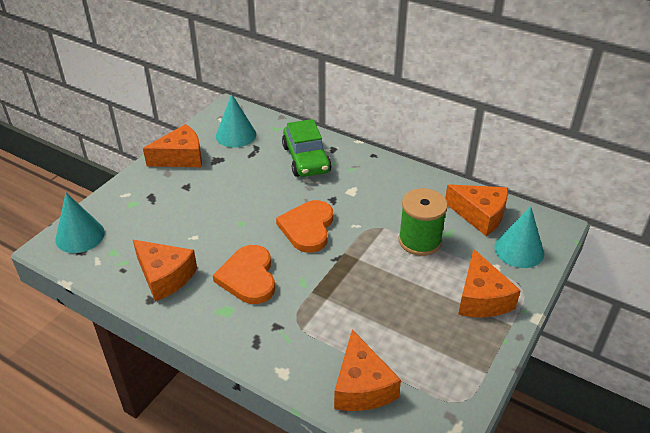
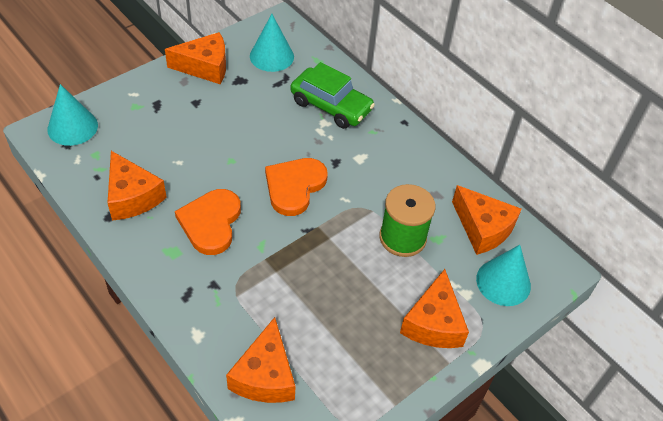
camera: 15 degrees right, 10 degrees up
(306, 159) = (331, 106): green car -> green car turned 60 degrees counterclockwise

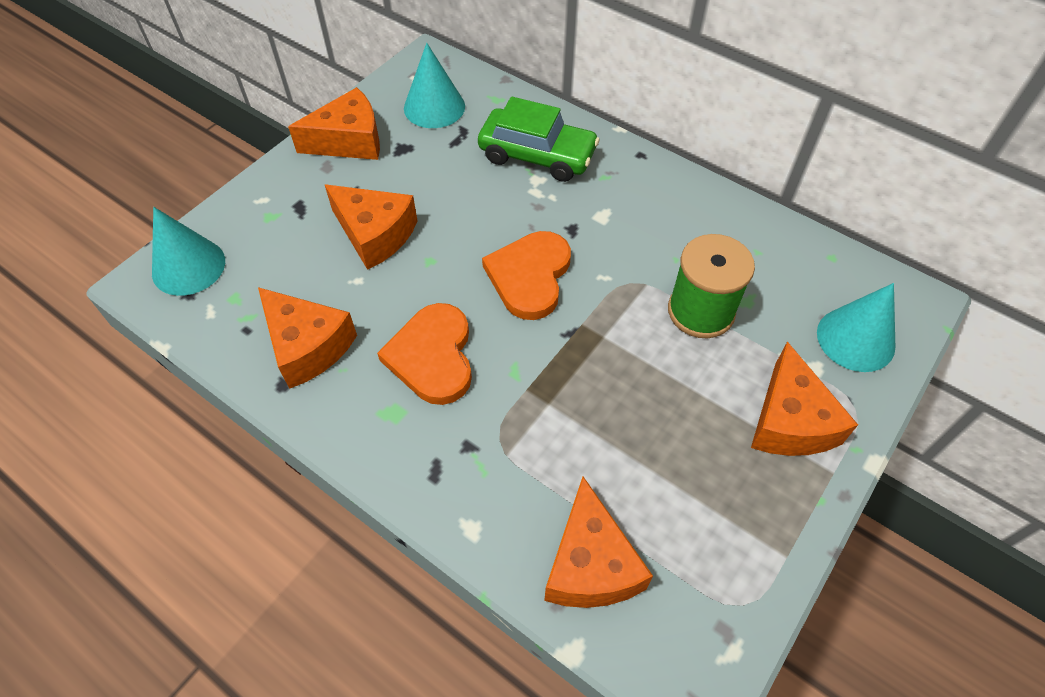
camera: 10 degrees left, 5 degrees up
(483, 228) = (798, 272): orange cheese -> orange cheese (375, 234)

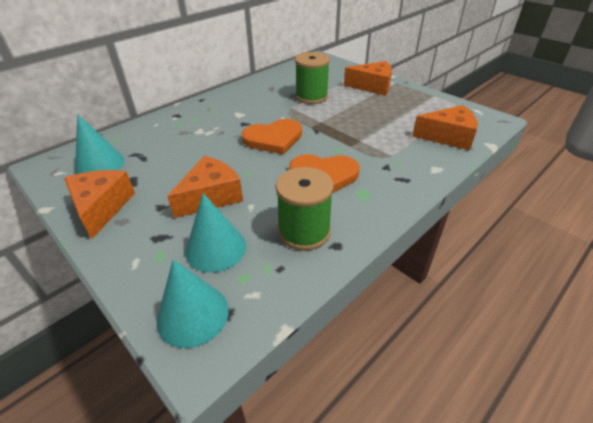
camera: 80 degrees left, 15 degrees down
(307, 346) = (304, 231): orange cheese -> green spool
(529, 276) = (273, 139): orange heart -> orange heart turned 45 degrees counterclockwise
(537, 155) = (179, 129): green car -> none
(855, 339) = (334, 69): turquoise cone -> turquoise cone (216, 248)

